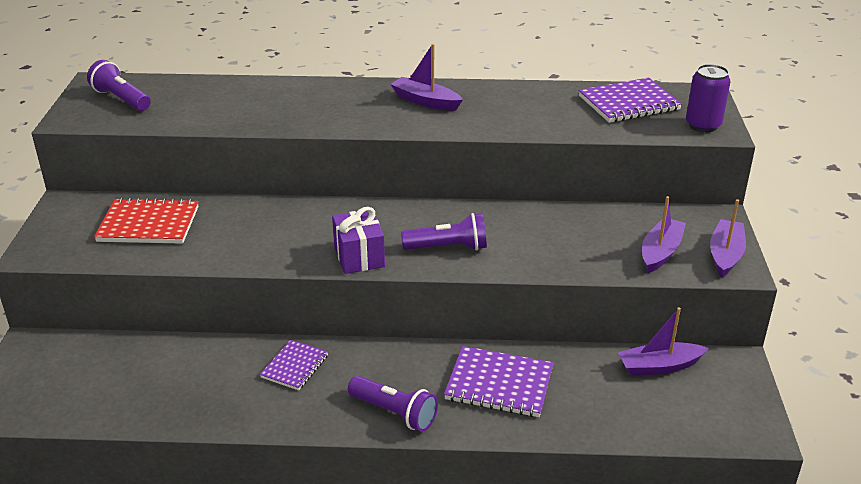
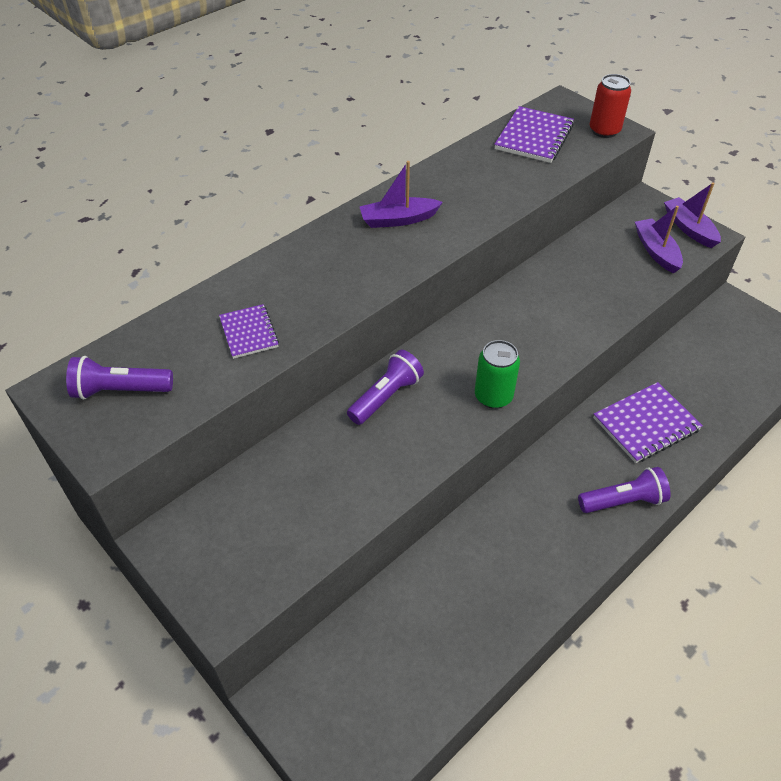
camera: 45 degrees left, 15 degrees up
(149, 224) = (282, 497): red notebook -> none
(295, 366) = (511, 523): purple notebook -> purple notebook (249, 333)
(359, 256) = (493, 396): purple gift -> green can
(448, 247) = (537, 342): purple flashlight -> purple flashlight (386, 397)
(659, 366) = (702, 337): purple boat -> none
(703, 125) = (604, 131): purple can -> red can

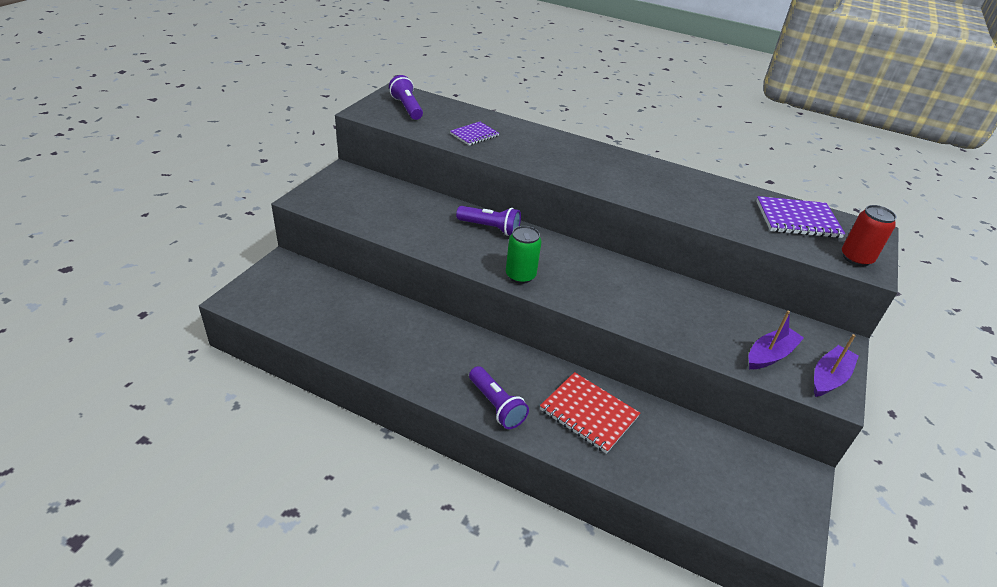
camera: 65 degrees right, 10 degrees down
(398, 219) = (625, 170): purple boat -> none
(646, 424) = (588, 414): purple notebook -> red notebook

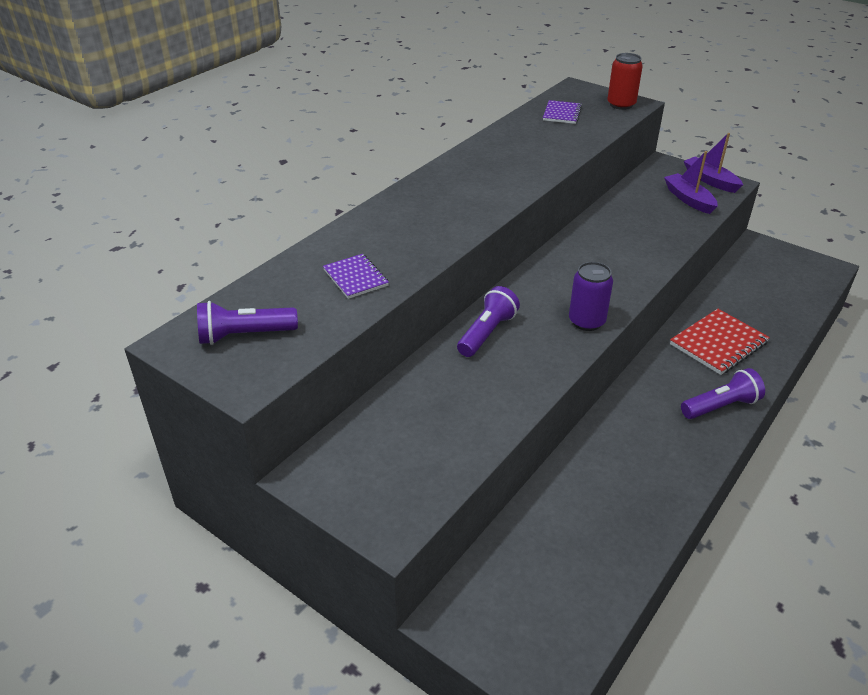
camera: 75 degrees left, 0 degrees up
(520, 275) = (586, 321): green can -> purple can
(797, 220) = (562, 114): purple notebook -> purple notebook, size x0.62

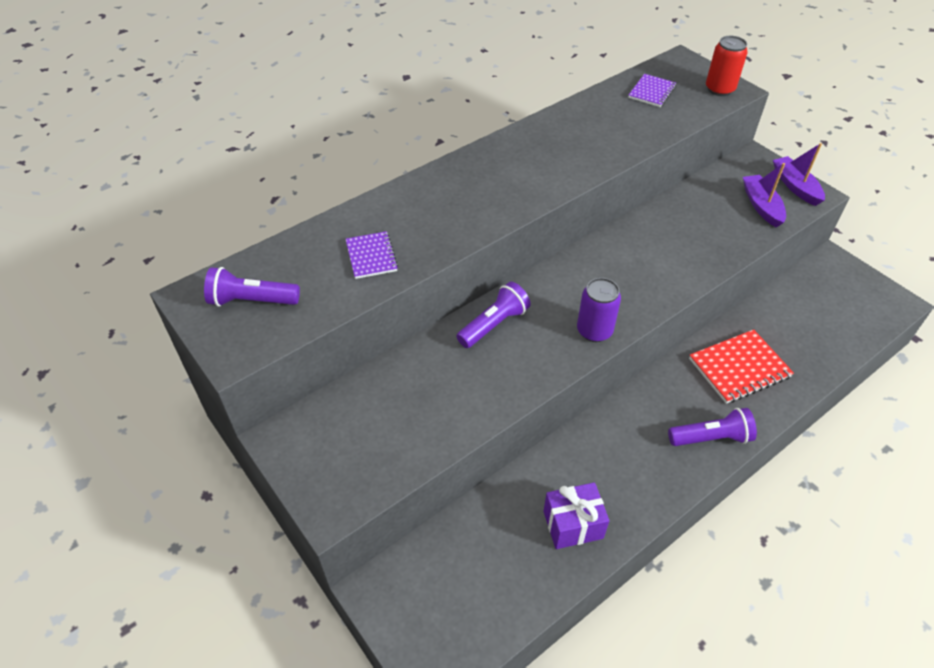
camera: 15 degrees right, 10 degrees up
(626, 509) = (573, 524): none -> purple gift

